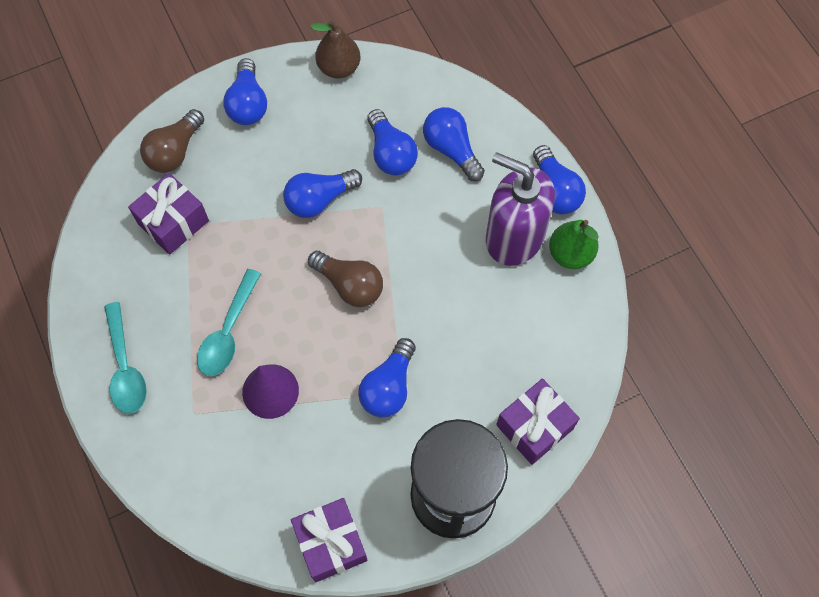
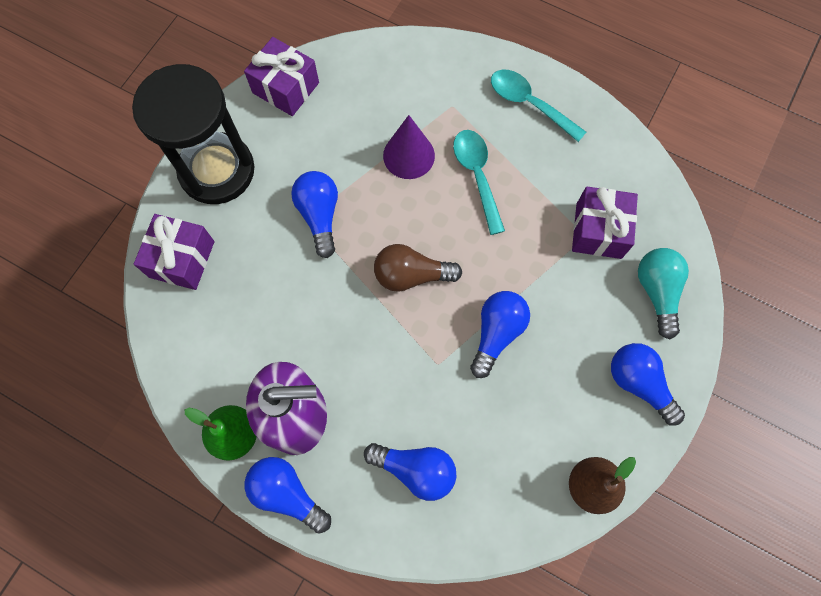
camera: 145 degrees right, 5 degrees up
(175, 151) = (657, 292): brown light bulb -> turquoise light bulb
(391, 153) = (469, 424): blue light bulb -> none

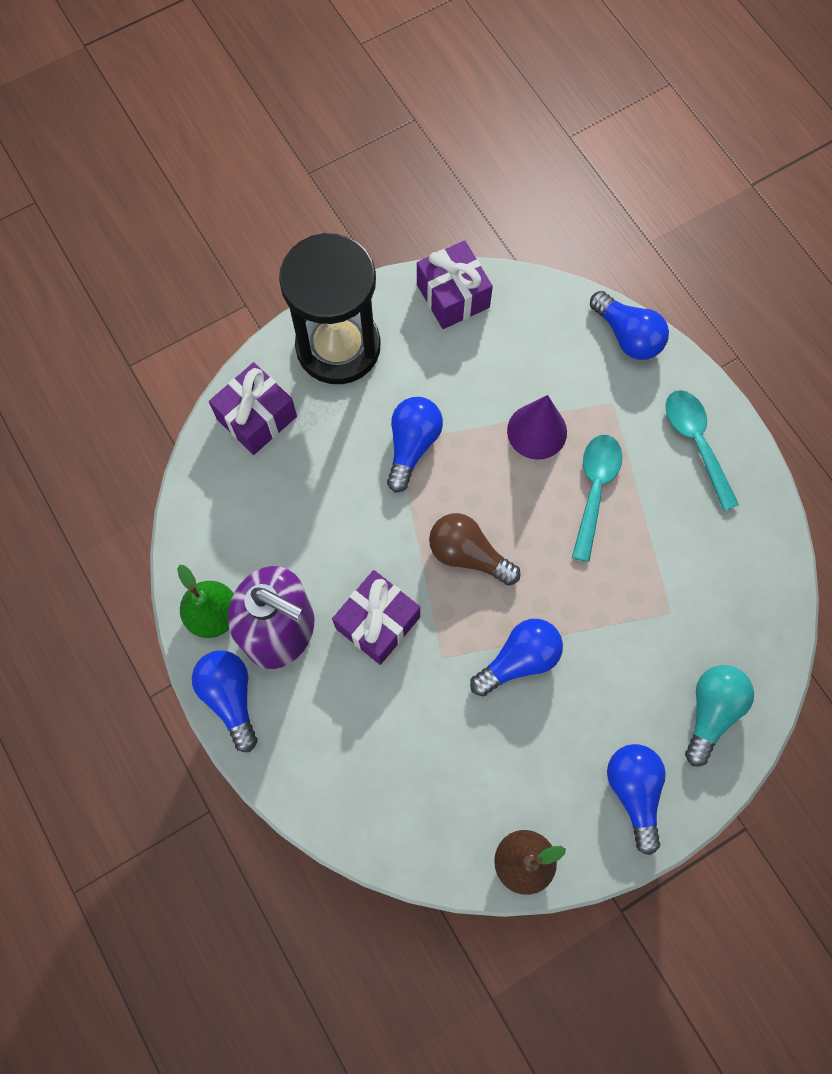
camera: 30 degrees right, 0 degrees up
(415, 469) = (362, 745): blue light bulb -> blue light bulb (627, 336)
(598, 231) = (688, 615): purple gift -> purple gift (377, 622)

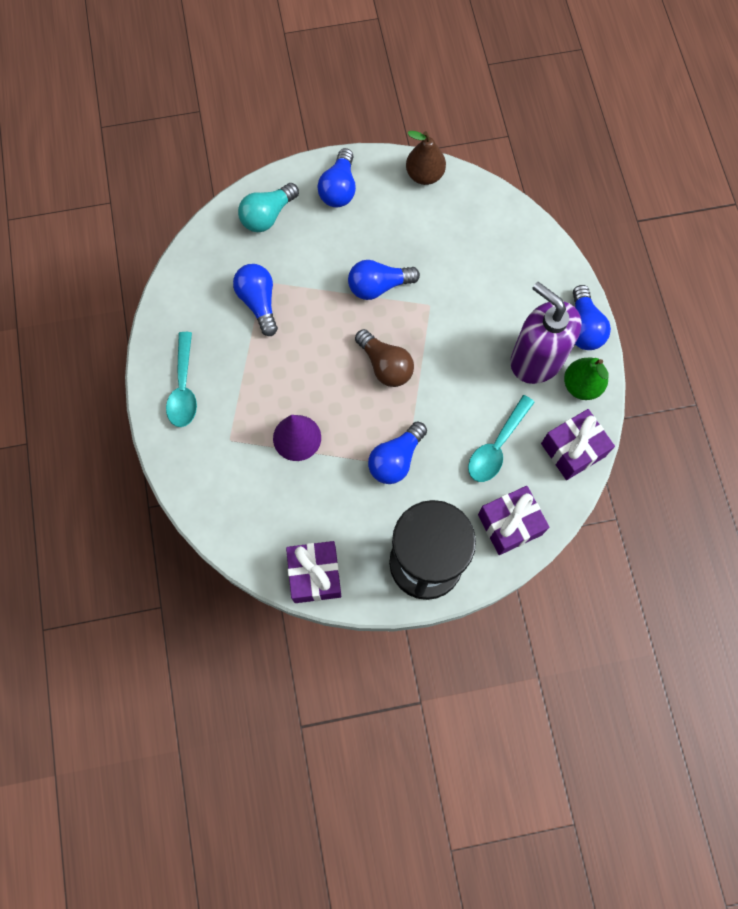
camera: 160 degrees left, 0 degrees up
(377, 622) = (466, 341): purple gift -> purple gift (573, 450)
(594, 489) = (274, 380): turquoise spoon -> turquoise spoon (497, 446)
(627, 336) = (191, 489): blue light bulb -> blue light bulb (259, 302)

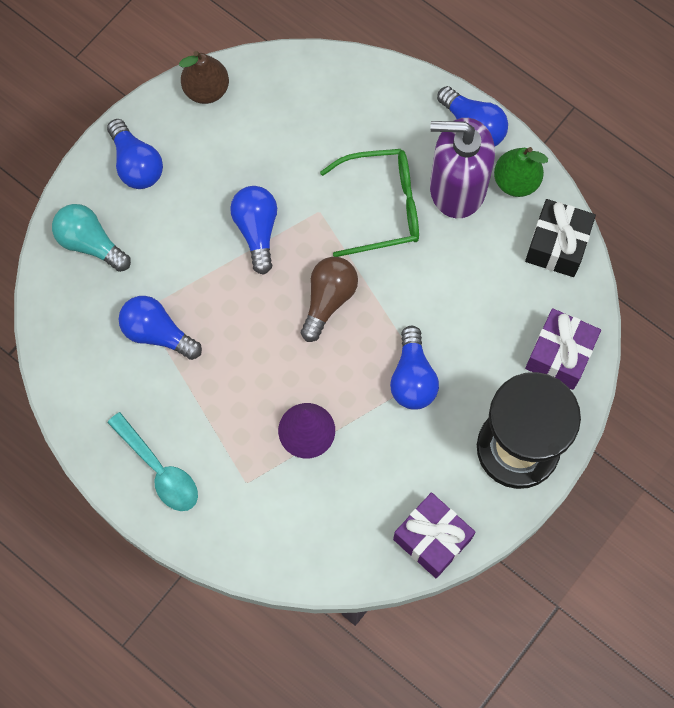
camera: 40 degrees left, 0 degrees up
(267, 216) = (90, 243): turquoise light bulb -> turquoise light bulb turned 120 degrees clockwise
(378, 286) = (257, 230): blue light bulb -> blue light bulb turned 135 degrees clockwise
(385, 365) = (328, 300): brown light bulb -> brown light bulb turned 75 degrees counterclockwise
(474, 333) = (382, 207): none -> green glasses
(497, 446) = (490, 295): turquoise spoon -> none
(573, 450) = (557, 245): purple gift -> black gift

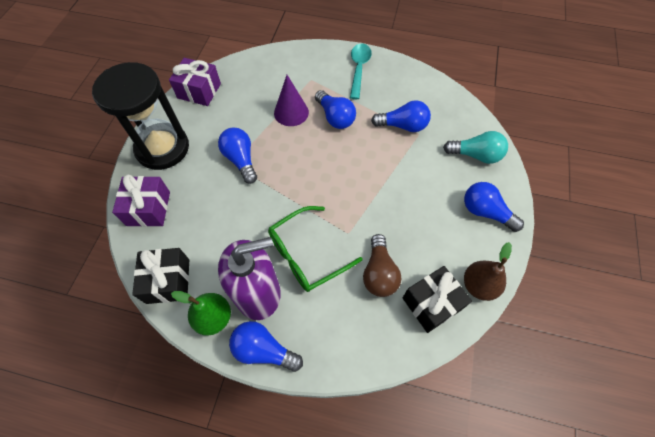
camera: 155 degrees right, 10 degrees down
(159, 470) = (359, 69): turquoise spoon -> turquoise spoon turned 75 degrees clockwise
(257, 230) = (382, 204): blue light bulb -> blue light bulb (335, 117)
(270, 94) = (431, 303): none -> black gift
(328, 300) = (313, 182): brown light bulb -> brown light bulb (379, 273)

